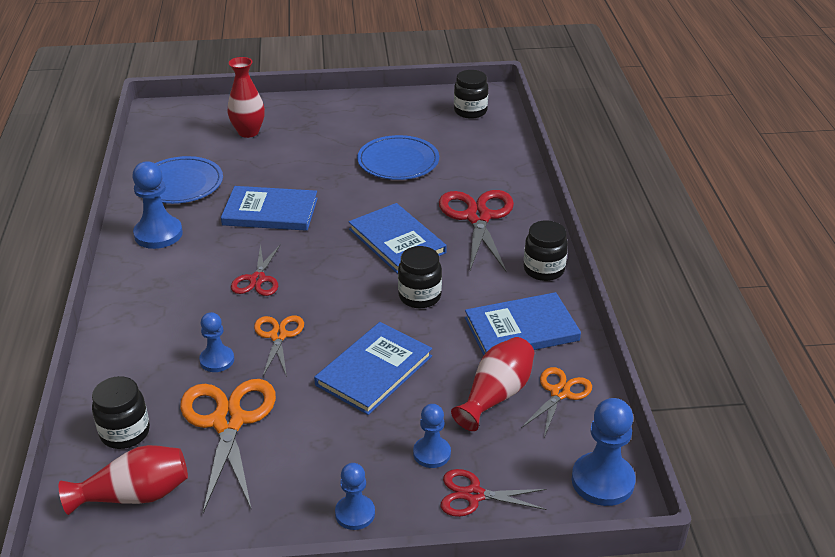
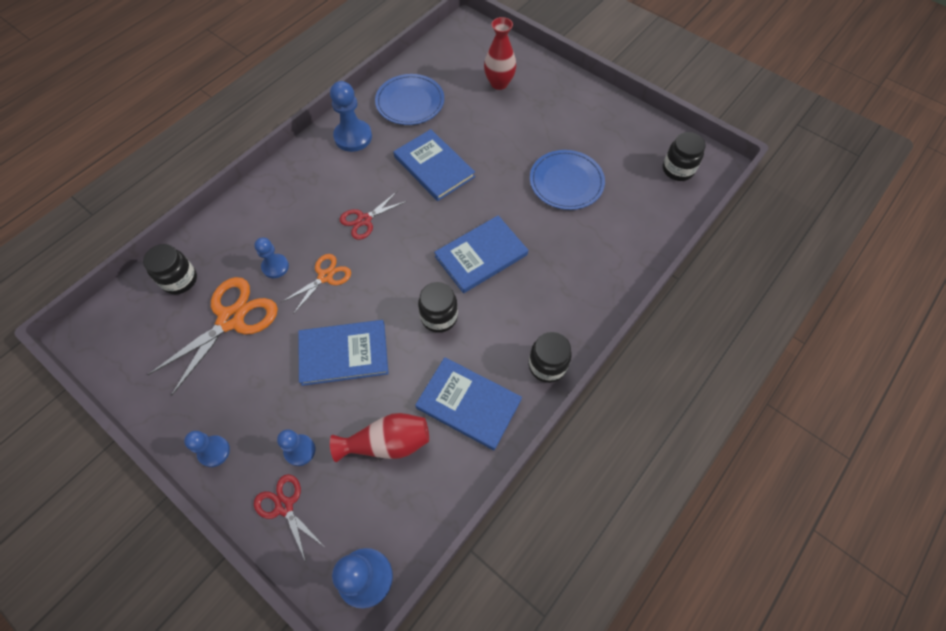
camera: 45 degrees right, 25 degrees up
(134, 495) = (138, 329): red vase -> none
(397, 241) = (481, 256): blue book -> blue book turned 45 degrees clockwise
(478, 217) = (560, 278): red scissors -> none
(560, 393) = (427, 481): orange scissors -> none

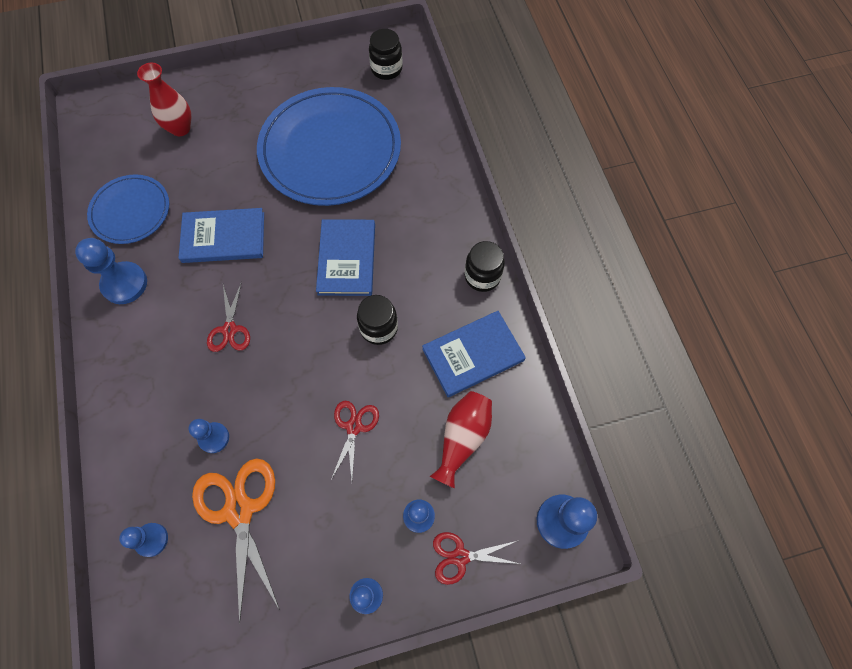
camera: 55 degrees left, 5 degrees up
(180, 280) = (151, 539): black jar -> blue pawn
(325, 276) = (262, 398): orange scissors -> none
(344, 353) = (354, 427): blue book -> red scissors
(566, 182) = (330, 150): blue plate -> blue plate, size x1.85

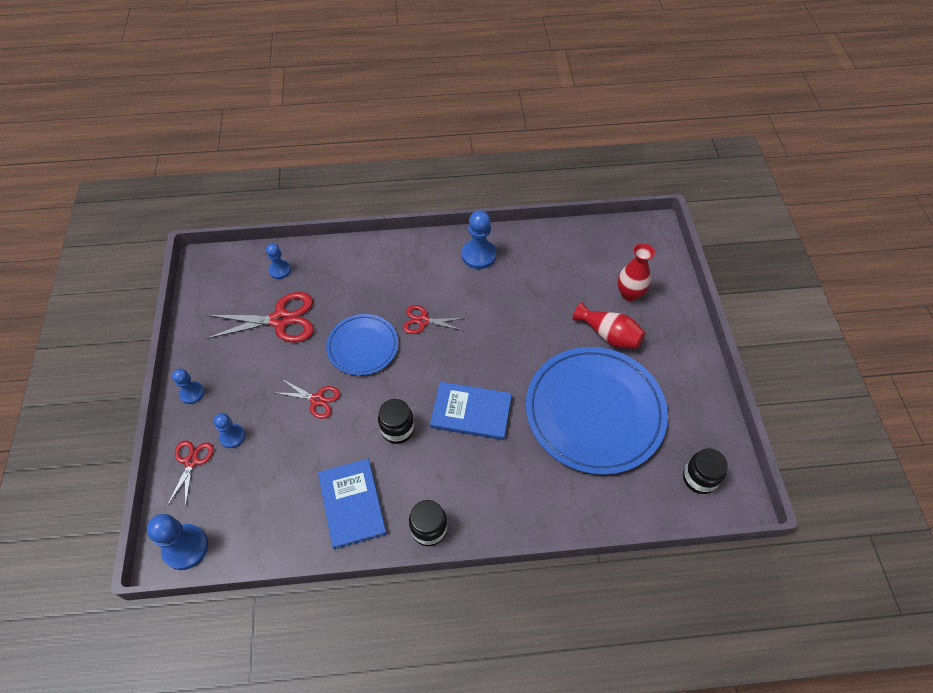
camera: 100 degrees right, 10 degrees down
(130, 211) = (545, 259): blue plate -> blue plate (362, 346)
(214, 438) = (338, 307): blue pawn -> none
(223, 237) = (510, 320): blue book -> none
(239, 510) = (280, 320): orange scissors -> red scissors
(462, 438) = (281, 480): red vase -> red vase (609, 335)

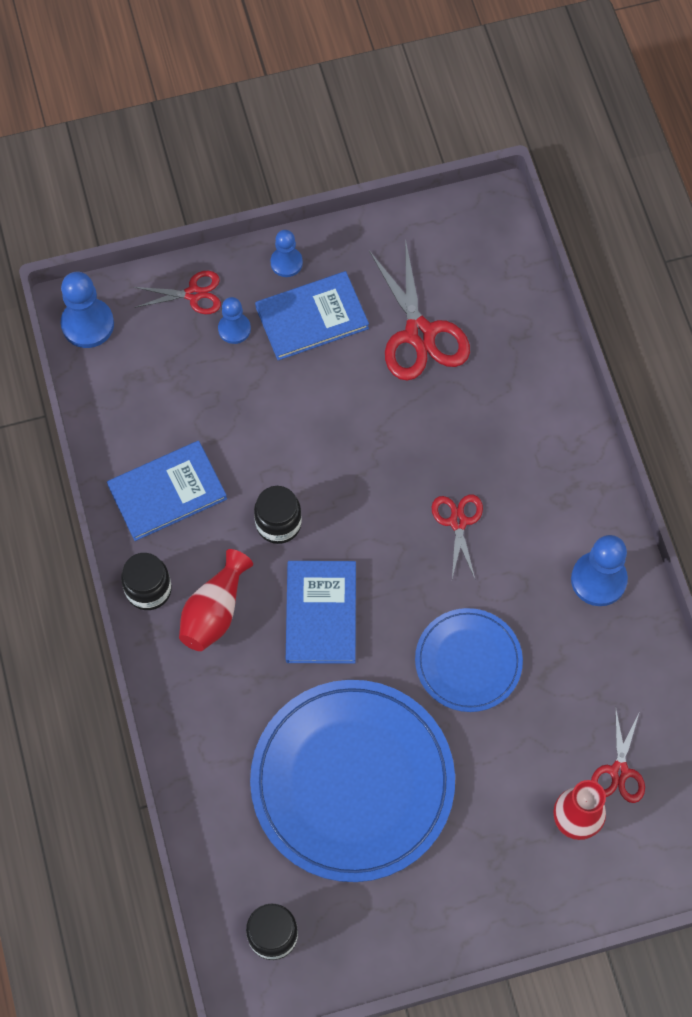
camera: 80 degrees right, 10 degrees up
(243, 383) = (312, 318): none -> blue book
(280, 270) = (504, 308): blue pawn -> none
(317, 400) = (304, 414): red scissors -> red scissors (619, 771)
(362, 346) = (398, 450): blue plate -> blue plate (468, 661)
(609, 335) = (489, 793): red vase -> red vase (214, 611)

